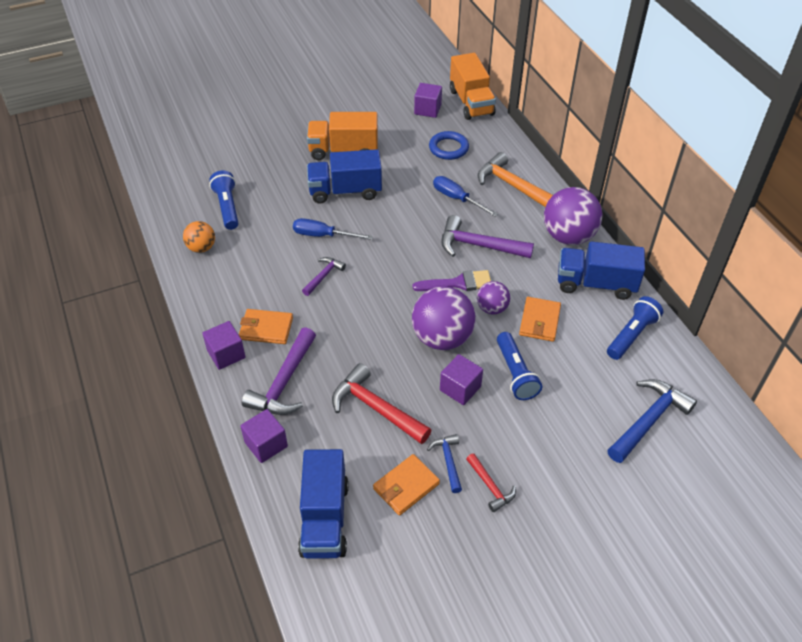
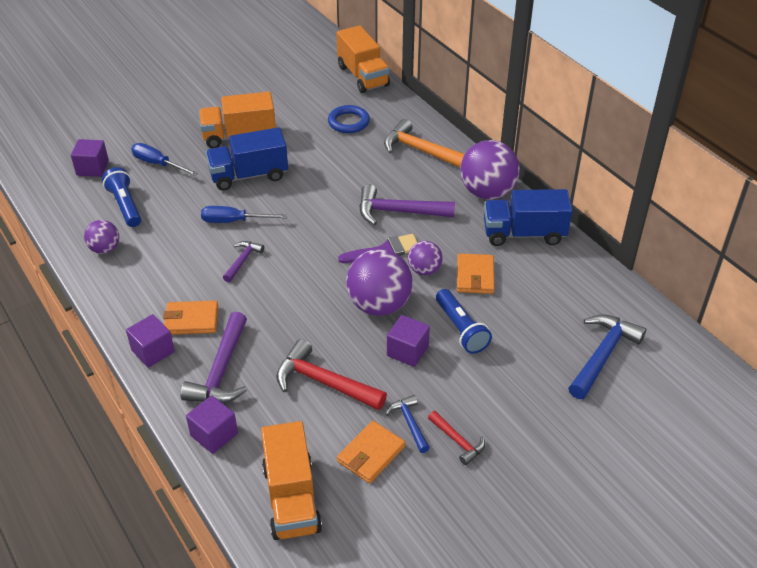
camera: 10 degrees left, 5 degrees down
(201, 248) = (105, 249): orange ball -> purple ball
(324, 518) = (291, 498): blue truck -> orange truck
(427, 109) = (319, 87): purple cube -> purple cube (92, 168)
(457, 198) = (367, 169): blue screwdriver -> blue screwdriver (158, 164)
(631, 335) = (569, 277): blue flashlight -> none

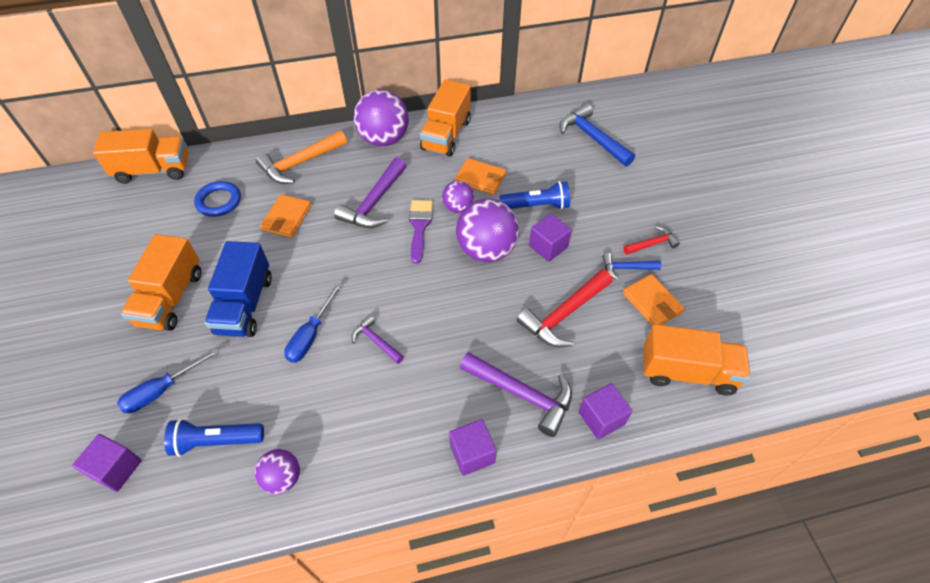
camera: 70 degrees left, 10 degrees up
(191, 320) = (442, 407): orange wallet -> orange wallet (287, 218)
(523, 234) = (446, 135): blue truck -> orange truck

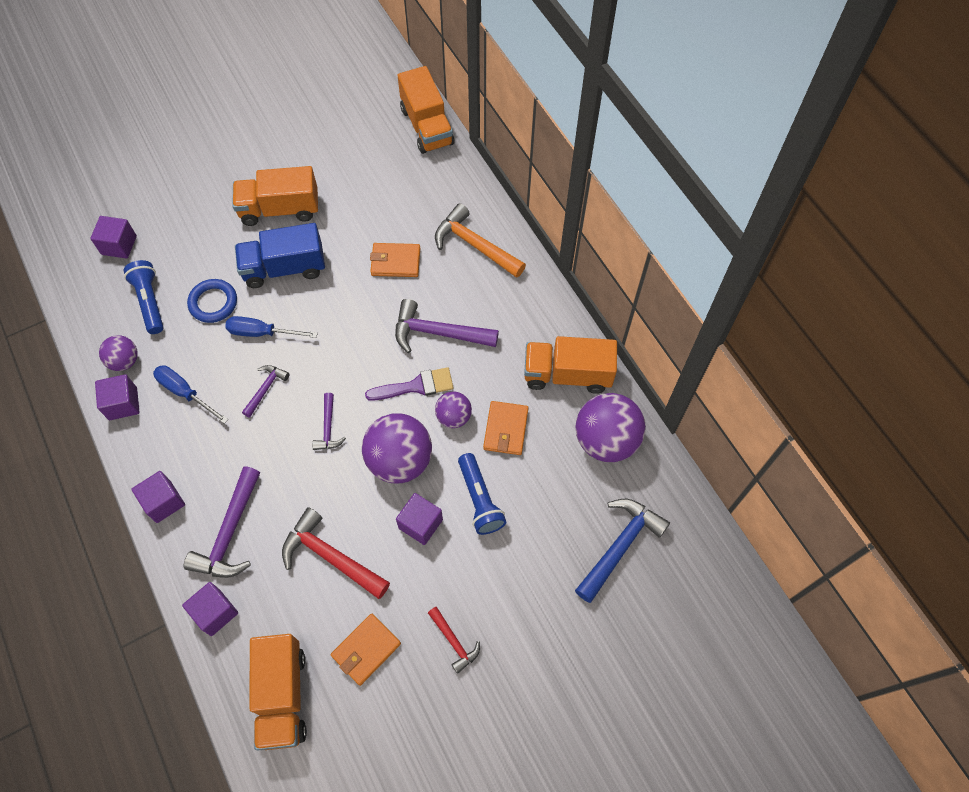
camera: 75 degrees right, 10 degrees up
(162, 390) = (189, 244): blue screwdriver -> blue screwdriver (185, 393)
(219, 201) = (401, 196): blue ring -> blue ring (213, 303)
(338, 485) = (123, 404): none -> purple cube
(384, 139) = (538, 312): purple ball -> purple ball (606, 440)
(437, 296) = (328, 428): none -> purple hammer
(626, 268) = (409, 615): blue hammer -> none

